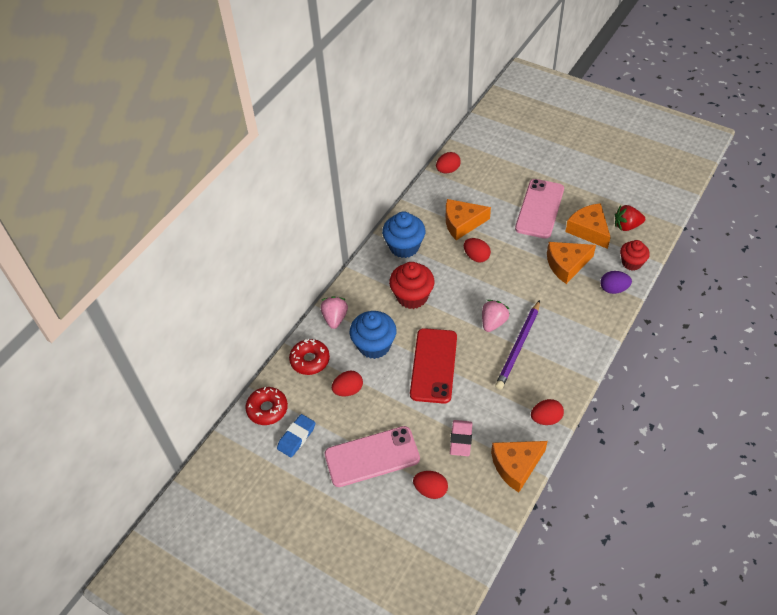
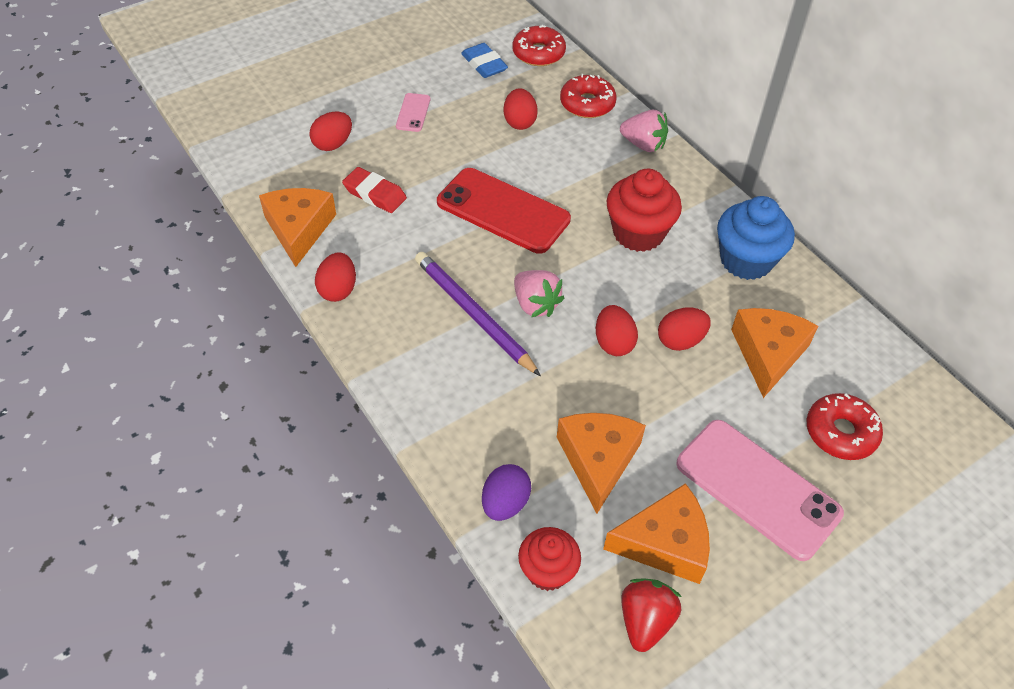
camera: 110 degrees right, 0 degrees up
(372, 457) = (413, 113): pink phone -> pink phone, size x0.46
(374, 345) = (574, 166): blue cupcake -> none
(448, 170) = (918, 389): red egg -> red egg (613, 343)
(461, 439) = (375, 194): pink eraser -> red eraser
(490, 189) = (840, 432): none -> red donut

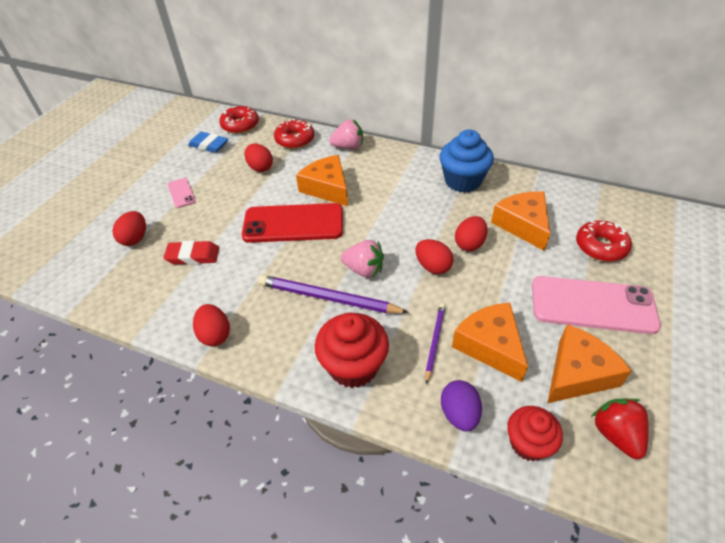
camera: 30 degrees left, 5 degrees down
(299, 229) = (151, 308): orange cheese -> orange cheese (327, 188)
(543, 422) = (434, 342): none -> purple pencil
(638, 233) = (389, 196): red cupcake -> red cupcake (353, 366)

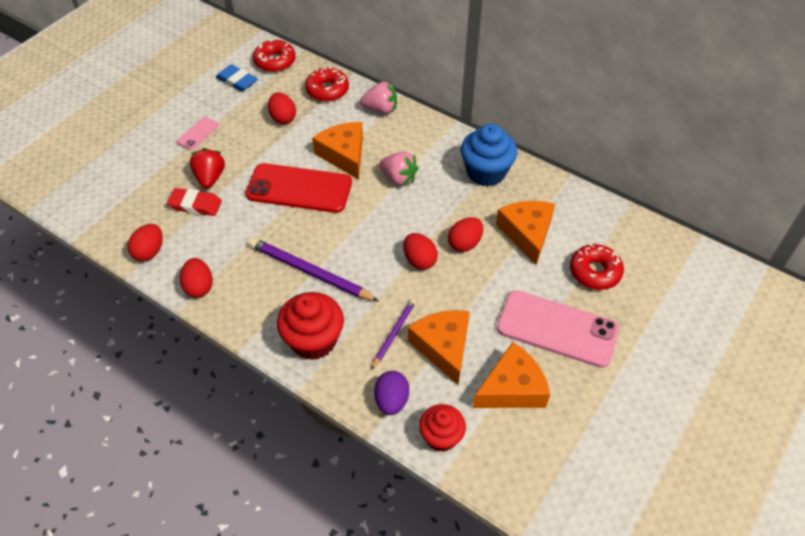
camera: 10 degrees right, 5 degrees up
(135, 238) = (145, 176): red egg -> red egg (149, 252)
(181, 193) = (198, 133): pink phone -> pink phone turned 45 degrees clockwise
(364, 269) = (352, 250): pink strawberry -> pink strawberry (398, 178)
(616, 434) = (520, 446): red strawberry -> red strawberry (210, 178)

